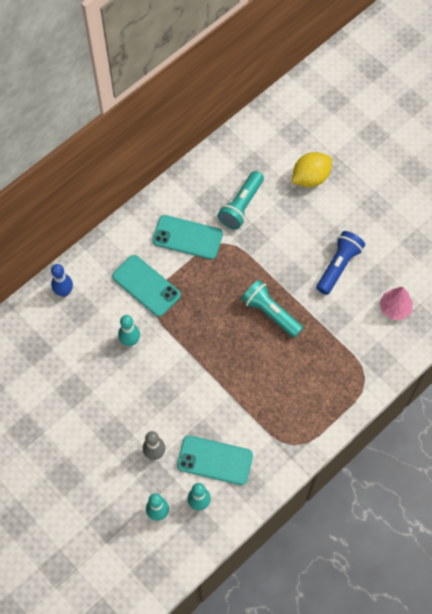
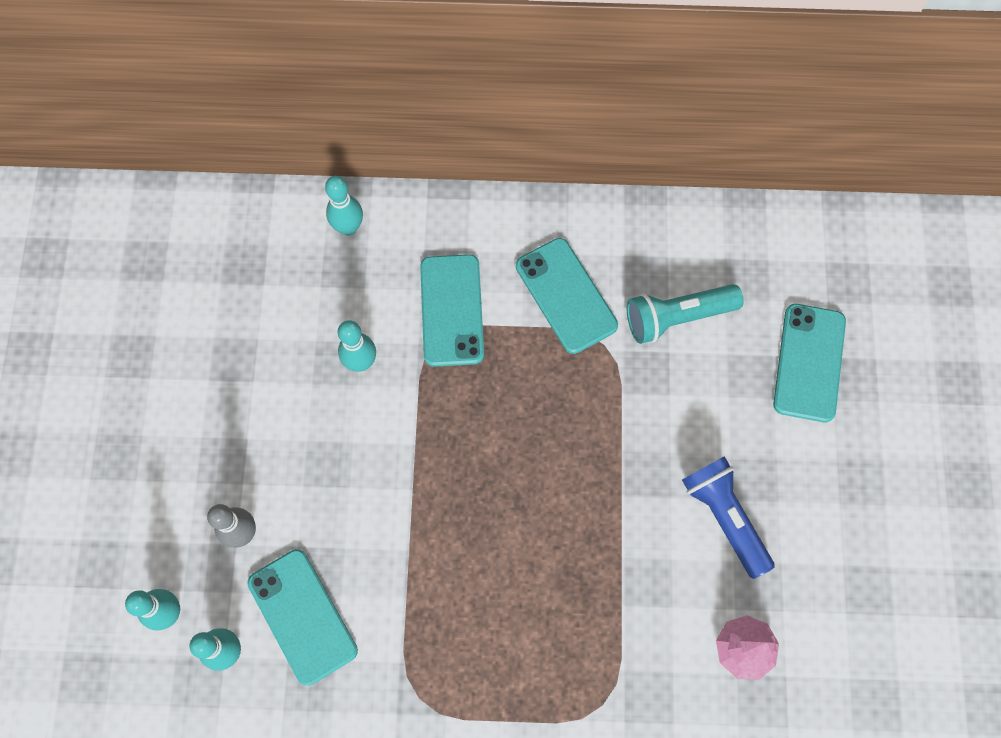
camera: 45 degrees right, 5 degrees up
(64, 292) = (348, 227): blue bowling pin -> turquoise bowling pin
(270, 313) = (569, 493): turquoise flashlight -> none
(310, 178) = (809, 362): yellow lemon -> turquoise phone
(338, 266) = (724, 517): blue flashlight -> blue flashlight turned 105 degrees counterclockwise

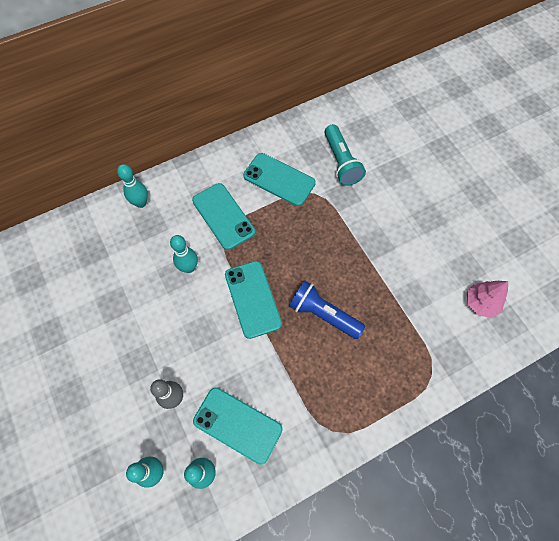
camera: 30 degrees left, 5 degrees down
(677, 317) = (341, 162): turquoise flashlight -> turquoise flashlight turned 60 degrees counterclockwise
(724, 517) = (427, 244): blue flashlight -> blue flashlight (323, 314)
(809, 362) = (417, 151): turquoise phone -> turquoise phone (252, 299)

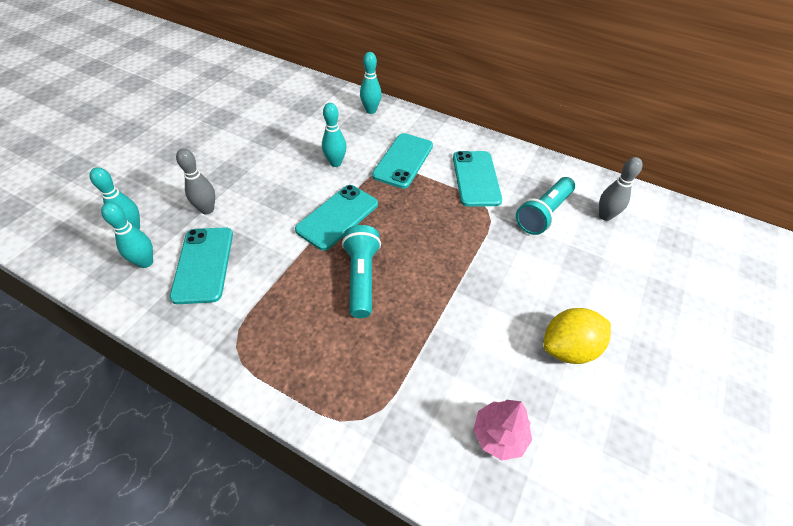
camera: 55 degrees right, 15 degrees down
(323, 314) = (361, 277): blue flashlight -> turquoise flashlight
(367, 128) = (605, 216): none -> grey bowling pin
(448, 226) = (568, 348): none -> yellow lemon

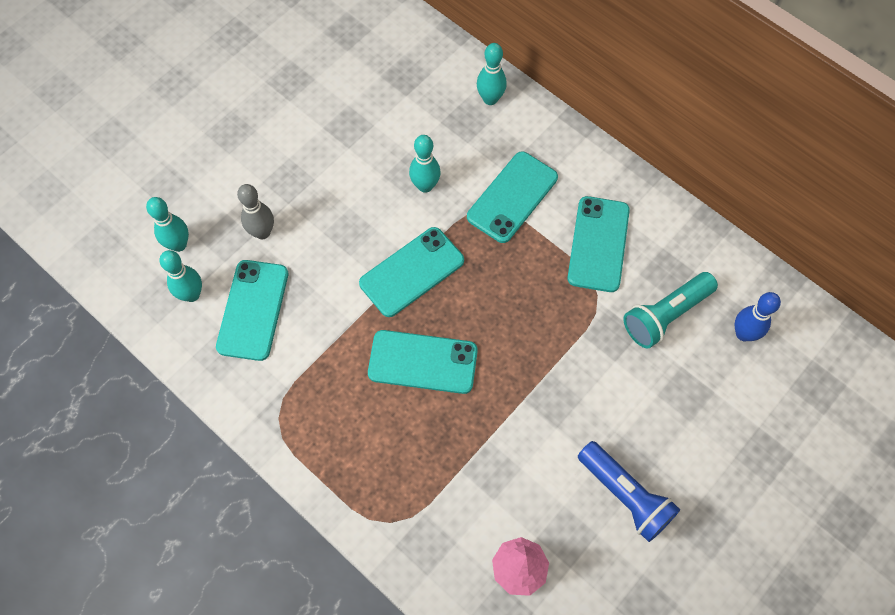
camera: 15 degrees right, 15 degrees up
(361, 277) = (423, 362): turquoise flashlight -> turquoise phone
(568, 348) = (625, 495): yellow lemon -> blue flashlight
(605, 216) = (743, 334): grey bowling pin -> blue bowling pin

